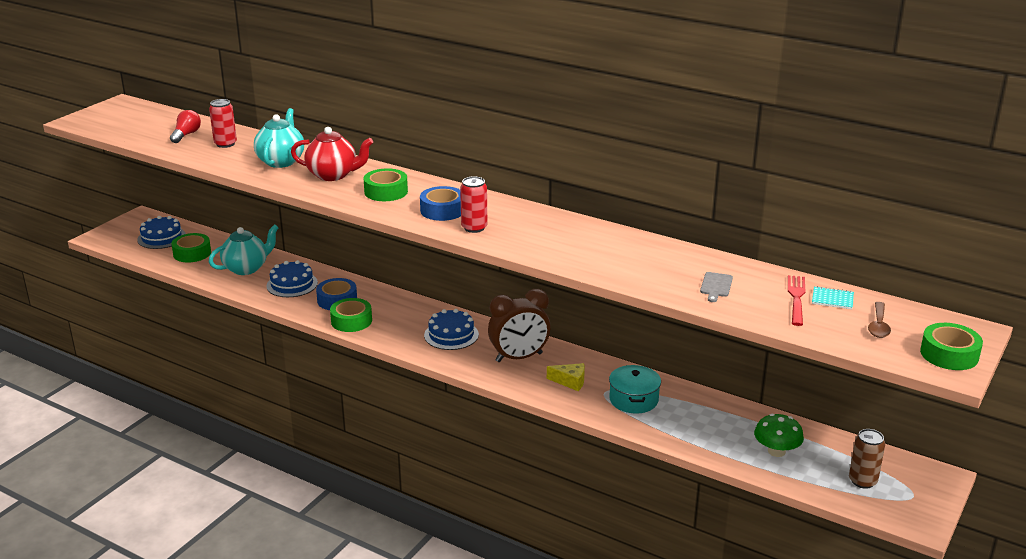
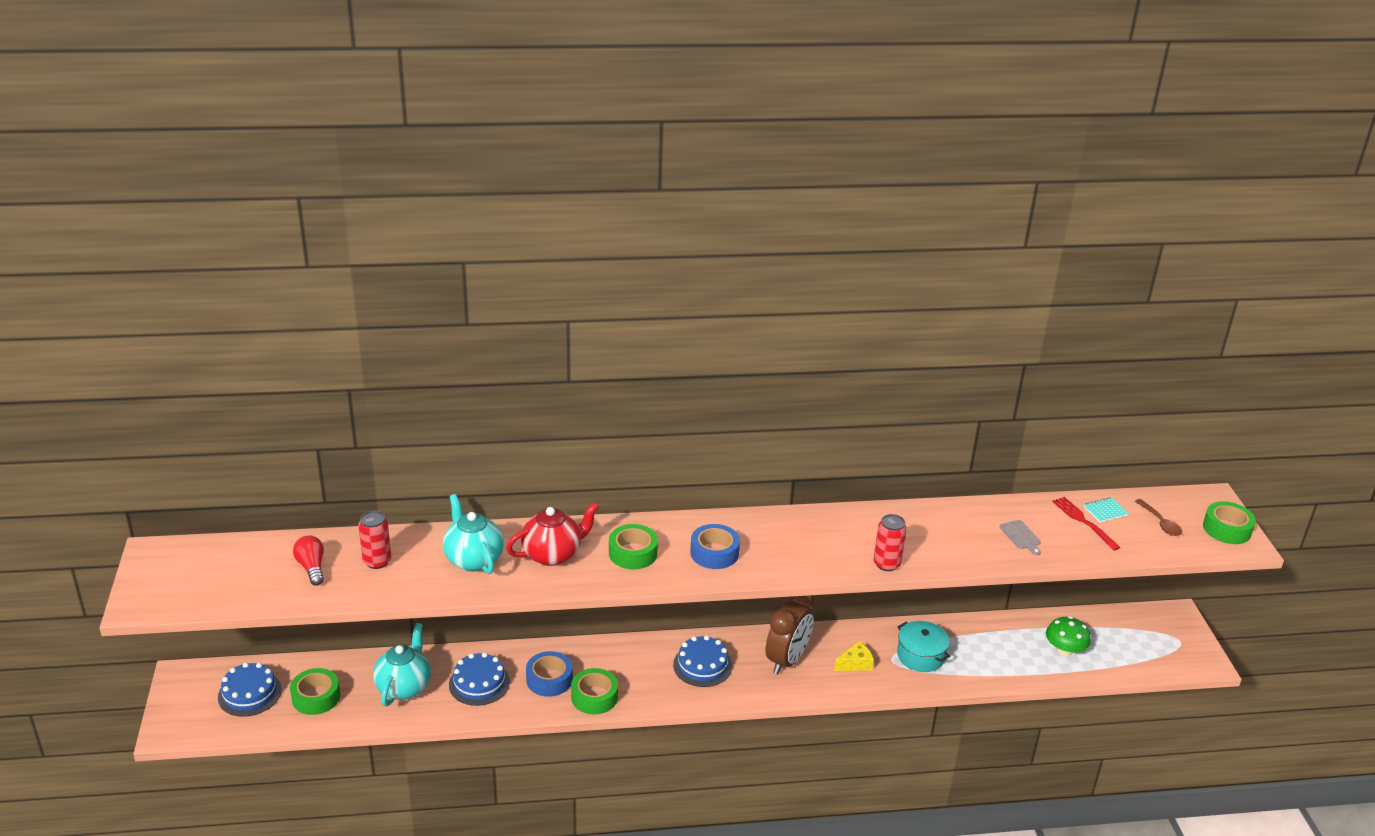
camera: 40 degrees left, 5 degrees up
(474, 228) = (768, 561): red can -> red can (886, 564)
(862, 481) = (1140, 646): brown can -> none

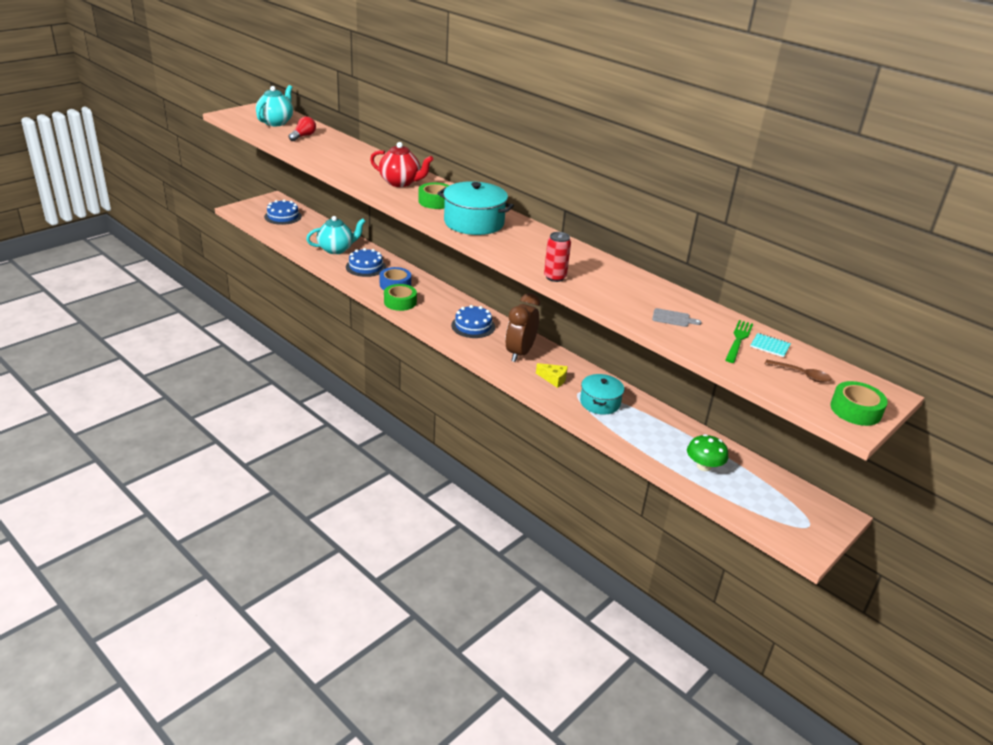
camera: 50 degrees right, 0 degrees up
(316, 697) = (300, 231): green tape -> none
(377, 561) = (329, 147): red can -> none
(473, 559) = (365, 166): turquoise teapot -> turquoise teapot (276, 122)
(714, 553) = (474, 222): blue tape -> turquoise pot
(787, 660) = (520, 353): brown clock -> brown clock turned 120 degrees clockwise
(1021, 536) = (673, 318): grey cutting board -> grey cutting board turned 105 degrees counterclockwise
(1084, 522) = (738, 340): red fork -> green fork
(1160, 523) = (801, 375): brown spoon -> brown spoon turned 90 degrees counterclockwise

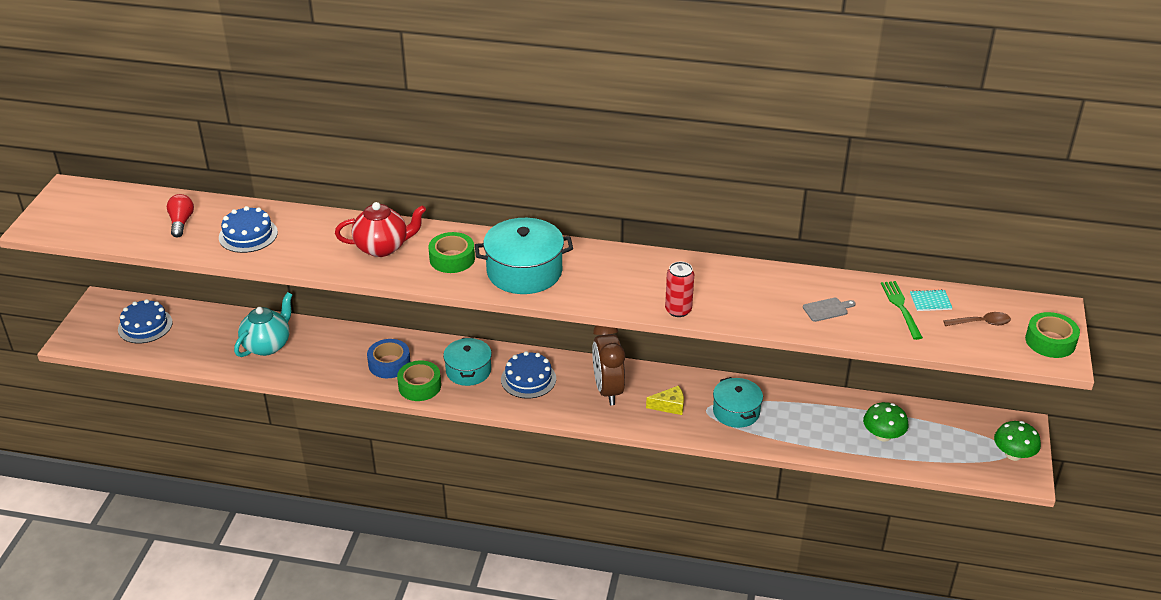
camera: 30 degrees left, 5 degrees up
(276, 122) = (117, 213): turquoise teapot -> none
(366, 267) = (329, 355): blue cake -> blue cake (248, 235)
(439, 307) = (468, 371): none -> turquoise pot
(810, 529) = (1013, 454): none -> green mushroom

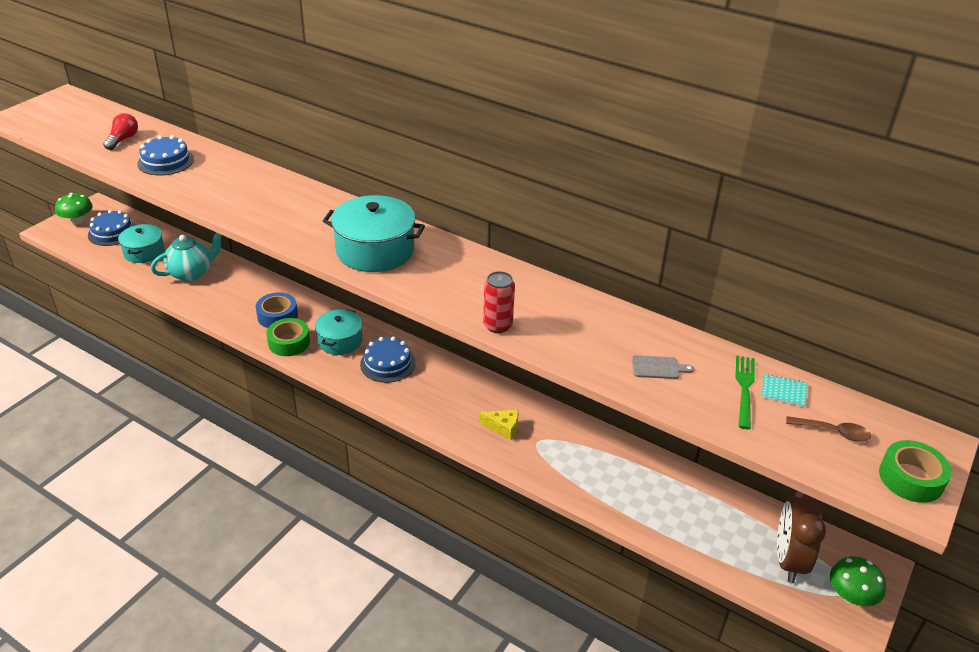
camera: 20 degrees right, 0 degrees up
(383, 247) = (267, 198): red teapot -> none
(452, 259) = (319, 223): green tape -> none
(607, 390) = (453, 395): brown clock -> brown clock (788, 560)
(736, 412) = (566, 453): turquoise pot -> turquoise pot (144, 252)
(883, 435) = (709, 526): green mushroom -> green mushroom (77, 220)

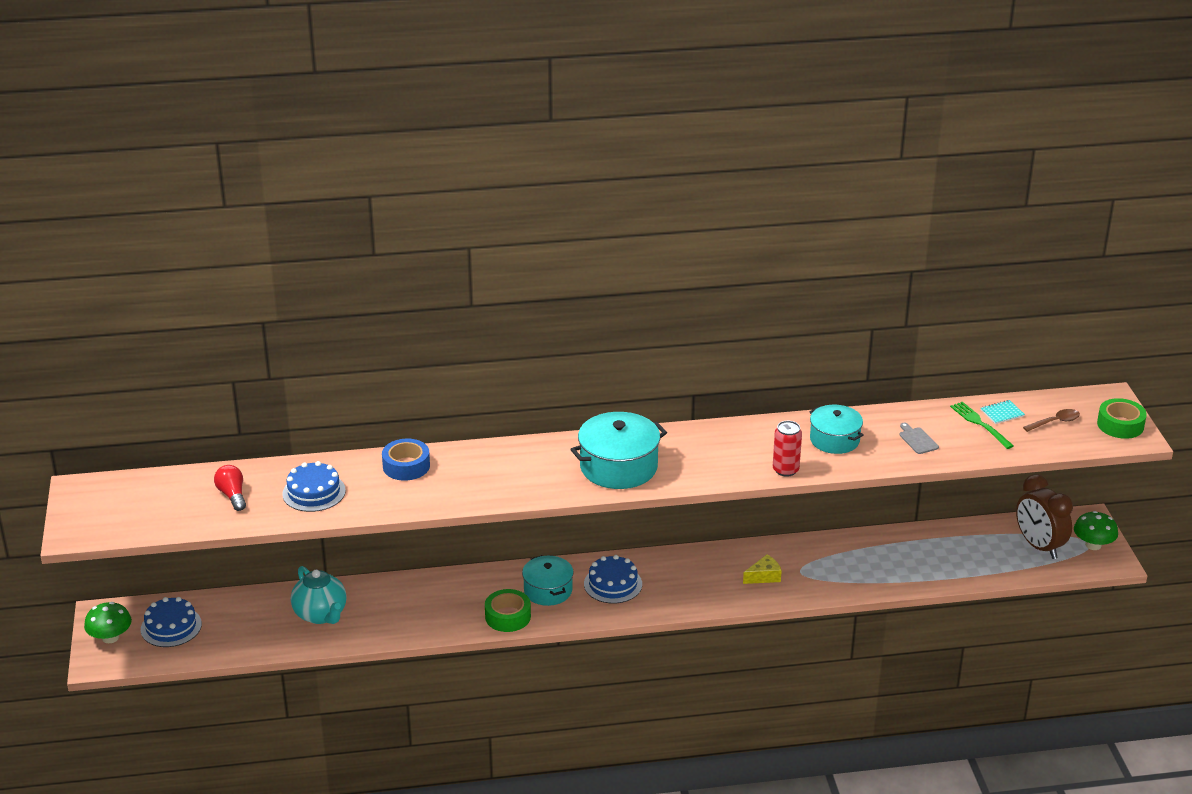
camera: 40 degrees left, 5 degrees down
(144, 252) = (239, 624): turquoise pot -> turquoise pot (834, 440)
(192, 273) = (321, 615): turquoise teapot -> turquoise teapot turned 135 degrees clockwise
(277, 316) = (462, 603): blue tape -> blue tape (406, 466)
(658, 368) = (917, 440): grey cutting board -> grey cutting board turned 75 degrees counterclockwise

